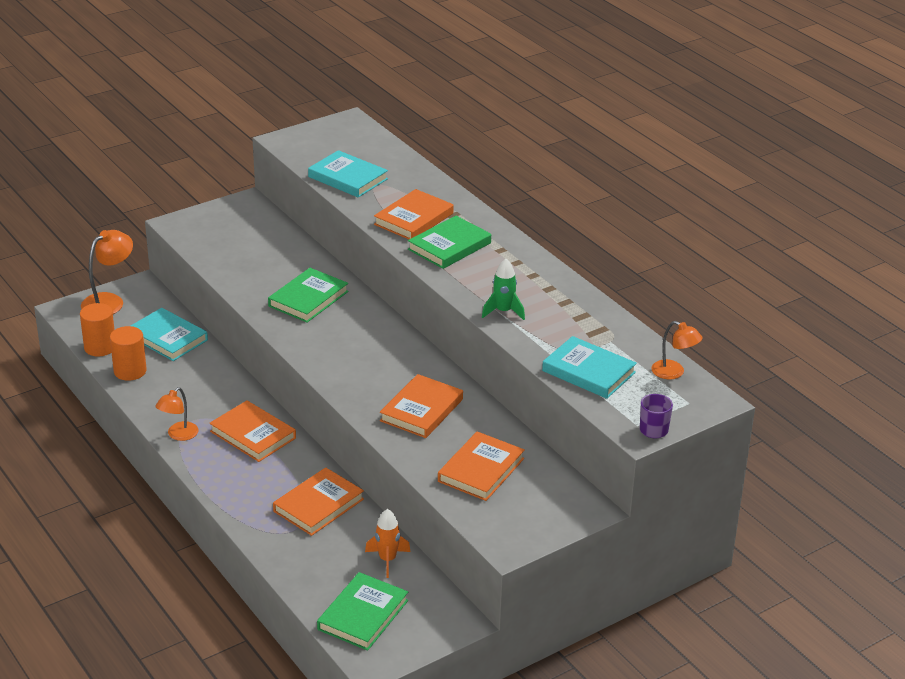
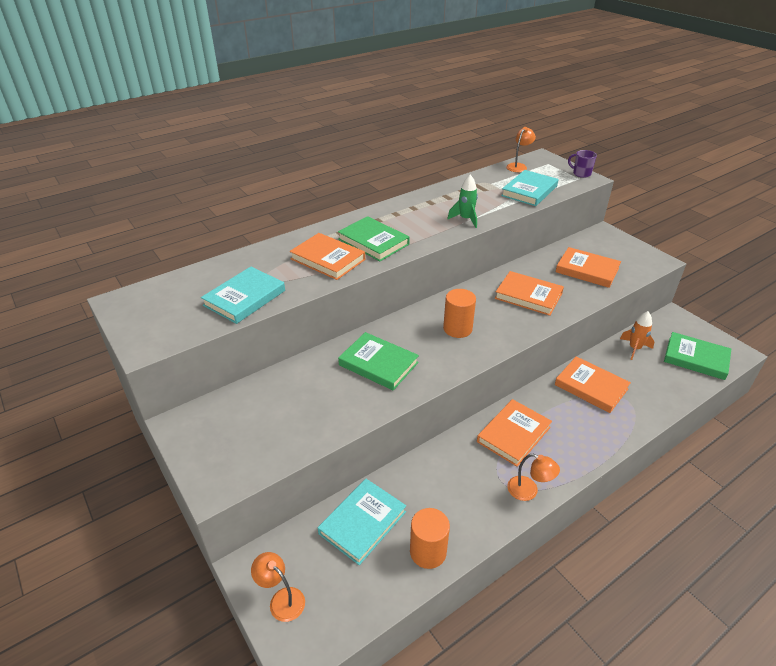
camera: 90 degrees left, 5 degrees up
(100, 347) = (383, 593): orange cylinder -> orange cylinder (457, 329)
(109, 301) = (282, 599): orange lamp -> orange lamp, size x0.65

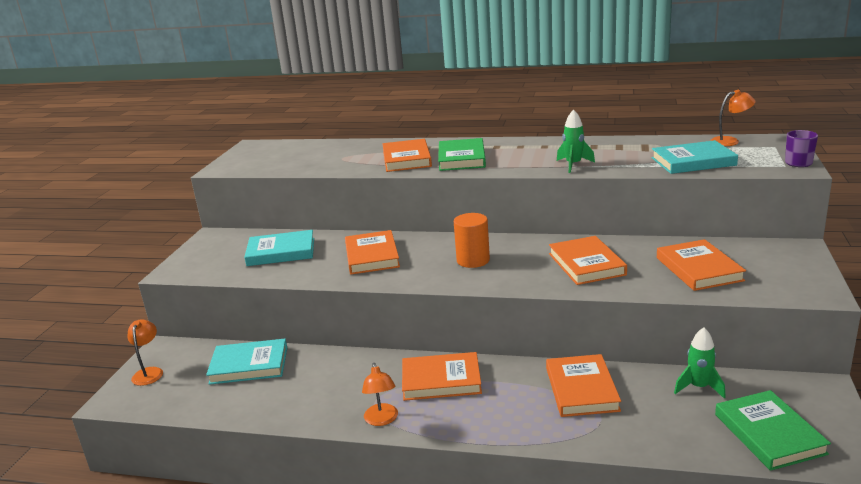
camera: 50 degrees right, 15 degrees down
(245, 298) = (313, 163): turquoise book -> turquoise book (281, 252)
(378, 364) = (372, 256): green book -> orange book
(428, 552) = (254, 405): orange cylinder -> none
(634, 348) = (699, 387): orange rocket -> green rocket

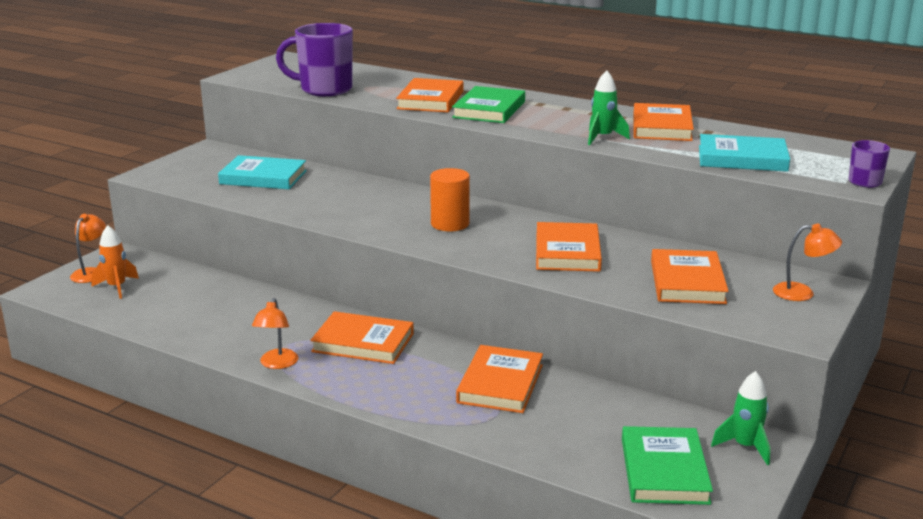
camera: 15 degrees right, 0 degrees up
(183, 381) = (117, 287): none -> orange rocket
(249, 365) = (187, 287): turquoise book -> none
(309, 166) = (324, 89): none -> purple mug
(372, 256) = (350, 199): orange book -> orange book (661, 127)
(699, 387) = (629, 411): green rocket -> green rocket (745, 447)
(730, 141) = (814, 145): orange lamp -> orange lamp (802, 293)

